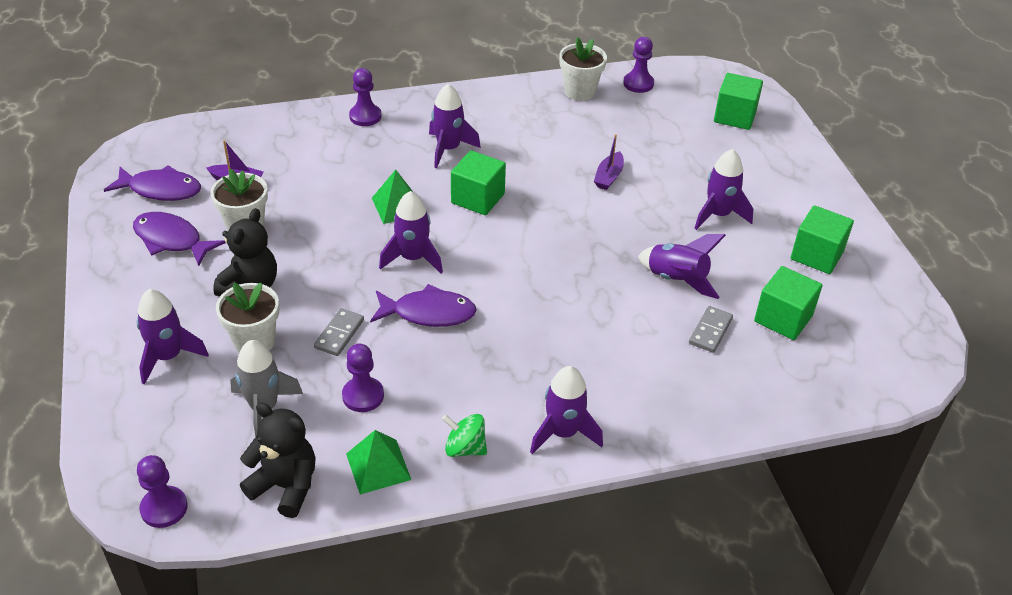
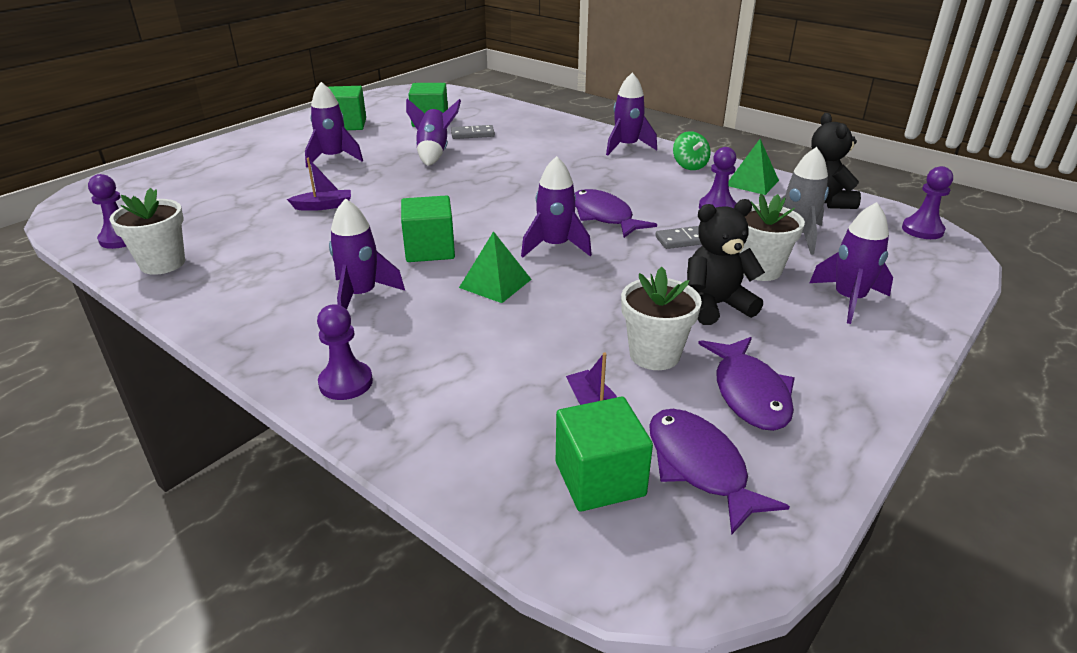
camera: 125 degrees left, 10 degrees down
(735, 116) = (161, 184): green cube -> green cube (599, 479)

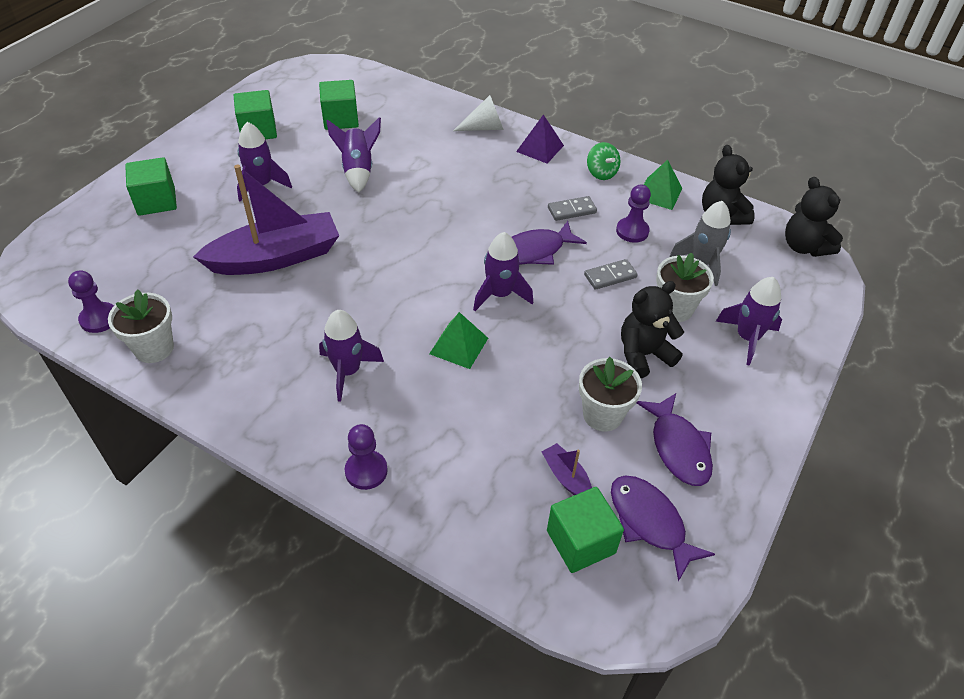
camera: 10 degrees left, 15 degrees up
(323, 206) = (276, 257): purple boat -> purple boat, size x2.40
(430, 249) = (391, 308): green cube -> green cube (156, 201)
(472, 134) = (388, 138): grey domino -> grey domino (572, 210)
(572, 131) = (484, 127): none -> white cone
(604, 216) = (535, 251): purple fish -> purple fish turned 75 degrees counterclockwise
(627, 147) = (540, 148): purple rocket -> purple pyramid
(922, 230) = (804, 247): purple pawn -> black teddy bear

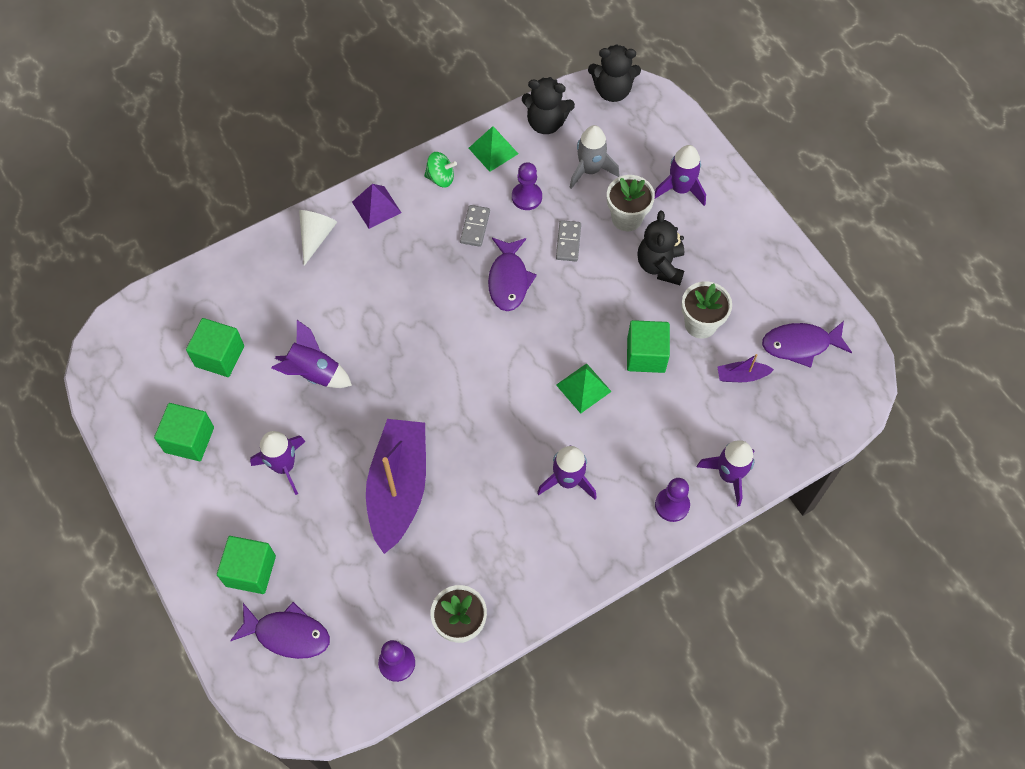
camera: 60 degrees left, 15 degrees up
(500, 294) = (544, 331): purple rocket -> purple rocket (729, 475)
(580, 542) = (795, 394): green cube -> green cube (646, 355)
(678, 447) = (751, 292): purple fish -> purple fish (288, 634)

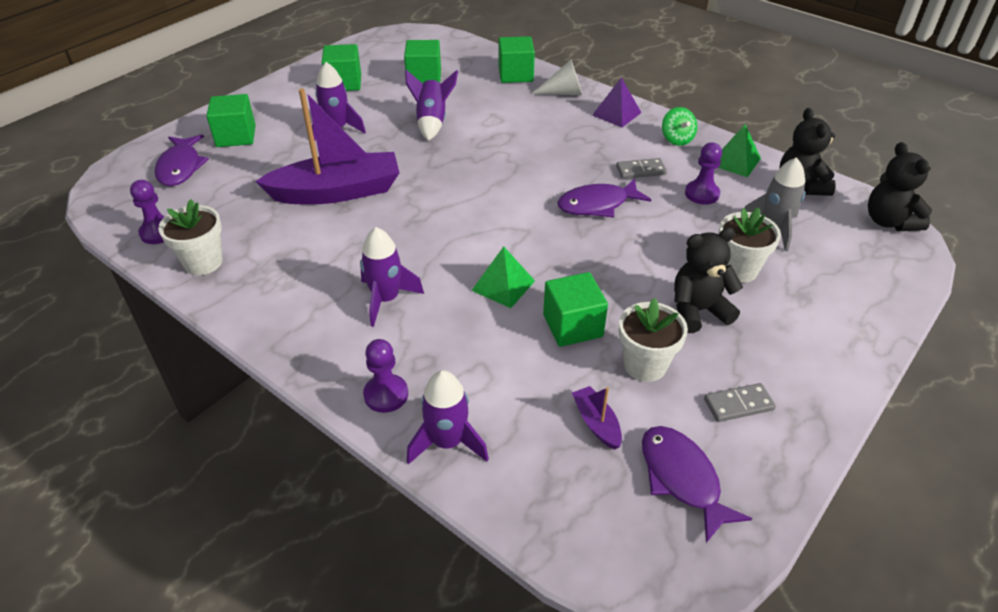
camera: 70 degrees right, 20 degrees down
(258, 267) = (515, 74): none -> green cube
(568, 242) = (672, 234): grey domino -> grey domino (738, 405)
(680, 189) = (815, 304): purple rocket -> none

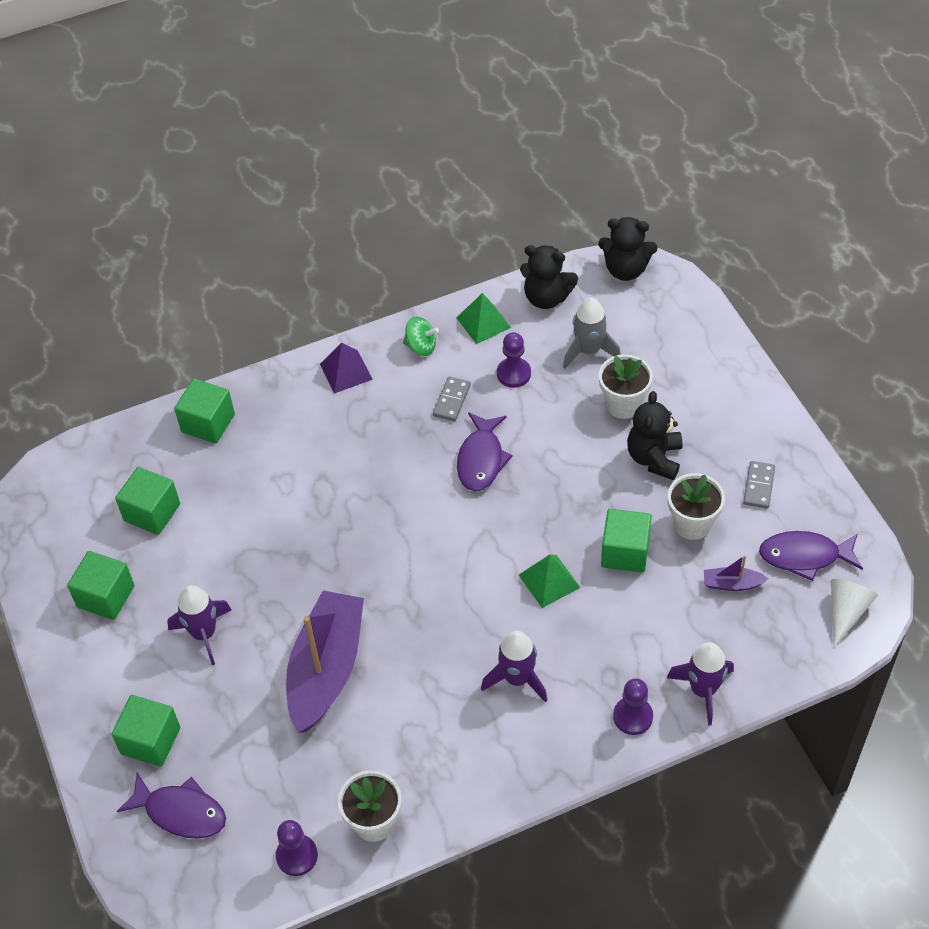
camera: 60 degrees left, 10 degrees up
(432, 122) = (251, 538): purple rocket -> none
(563, 92) = (275, 397): white cone -> white cone (846, 612)

